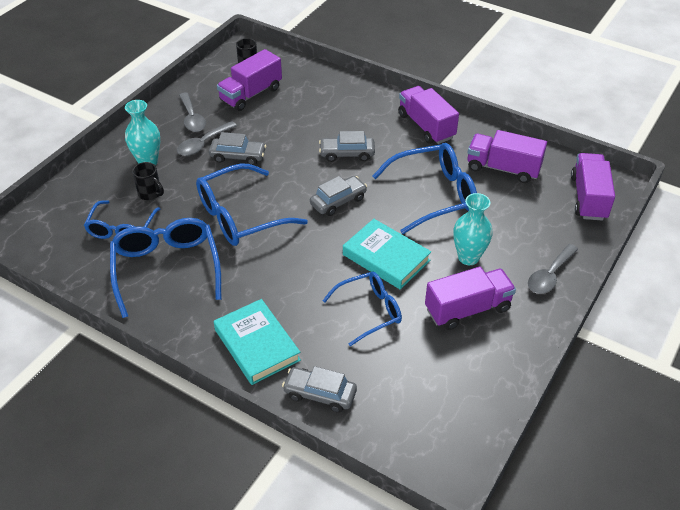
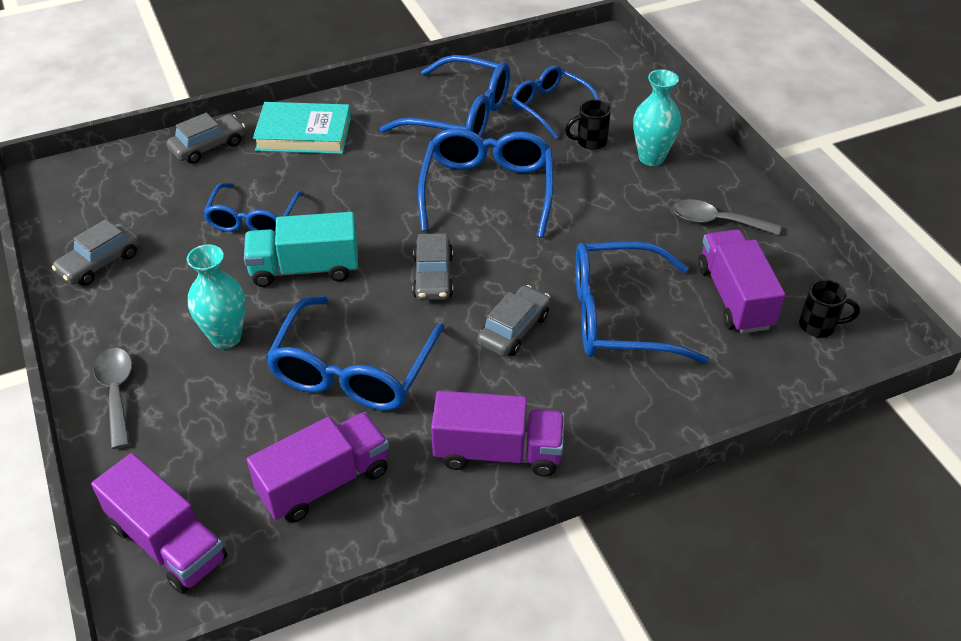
camera: 125 degrees right, 0 degrees up
(203, 144) = (651, 211): grey spoon -> none
(238, 156) = (599, 230): grey car -> grey car (100, 263)
(302, 124) = (618, 317): none -> blue glasses
(386, 257) = (305, 269): turquoise book -> turquoise truck
(467, 309) = (166, 291): purple truck -> none

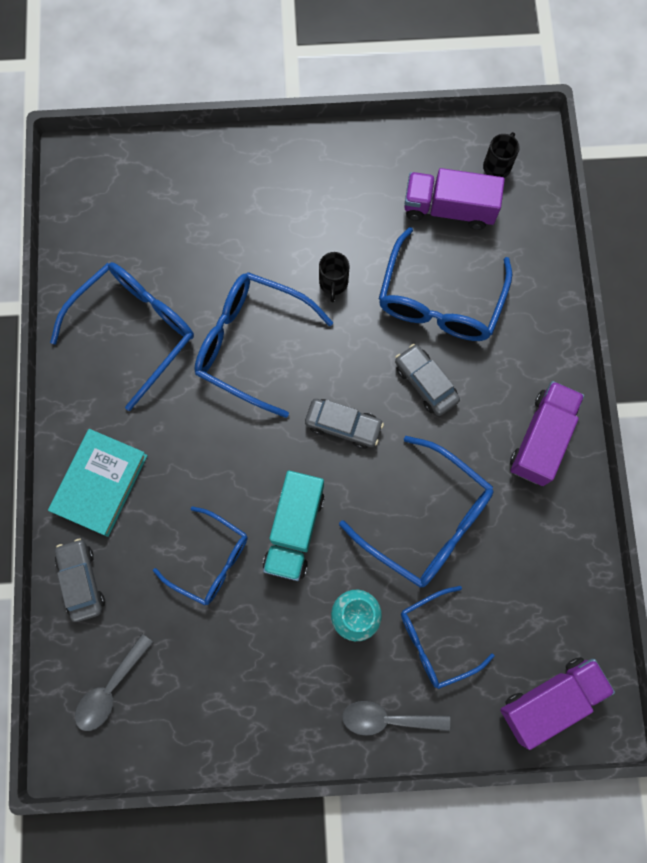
camera: 70 degrees left, 30 degrees up
(100, 263) = (218, 713): grey car -> none
(324, 482) = (530, 571): purple truck -> none
(549, 107) = (155, 247): blue glasses -> blue glasses (435, 640)
(590, 142) = (221, 234): black mug -> black mug (333, 283)
(651, 157) = (263, 193): turquoise vase -> none
(717, 221) = (362, 180): grey spoon -> grey spoon (111, 688)

